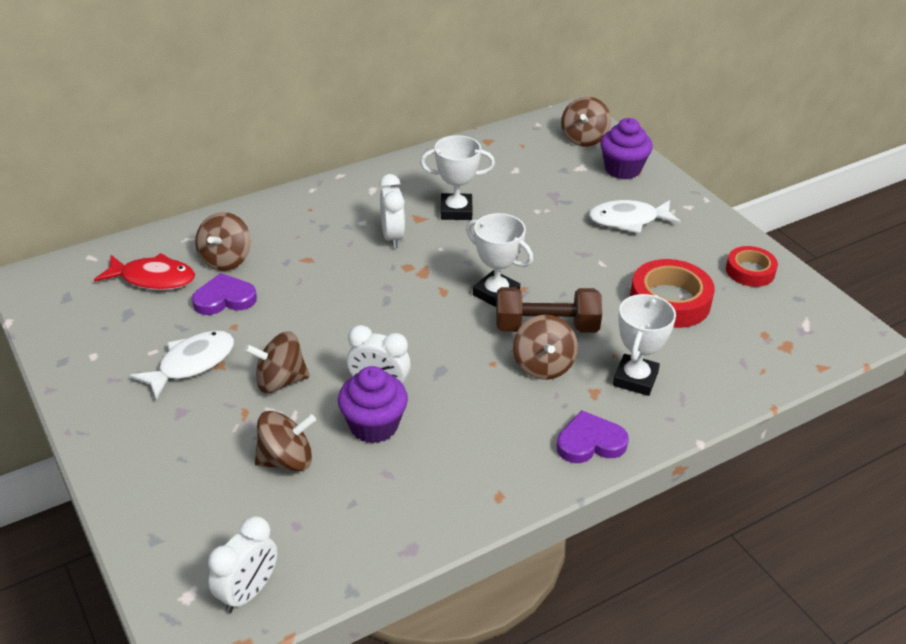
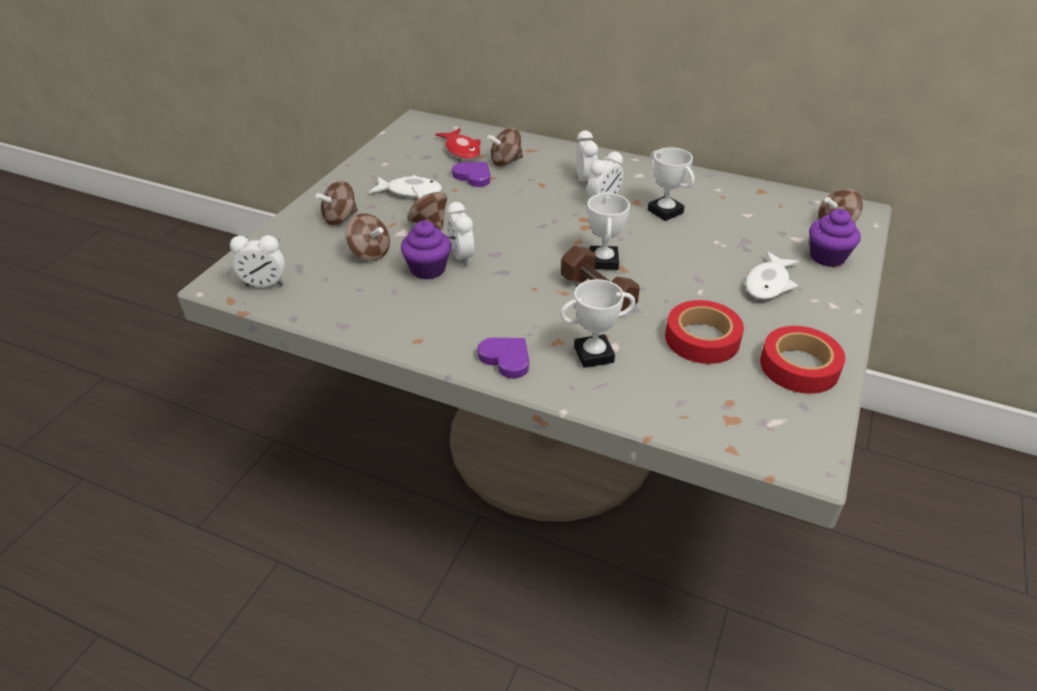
camera: 55 degrees right, 0 degrees up
(338, 227) = (585, 180): none -> white clock
(543, 366) = (557, 309): brown spinning top -> brown spinning top (340, 218)
(628, 220) = (768, 283): white fish -> white fish turned 105 degrees counterclockwise
(750, 271) = (799, 366): red tape -> red tape, size x1.60

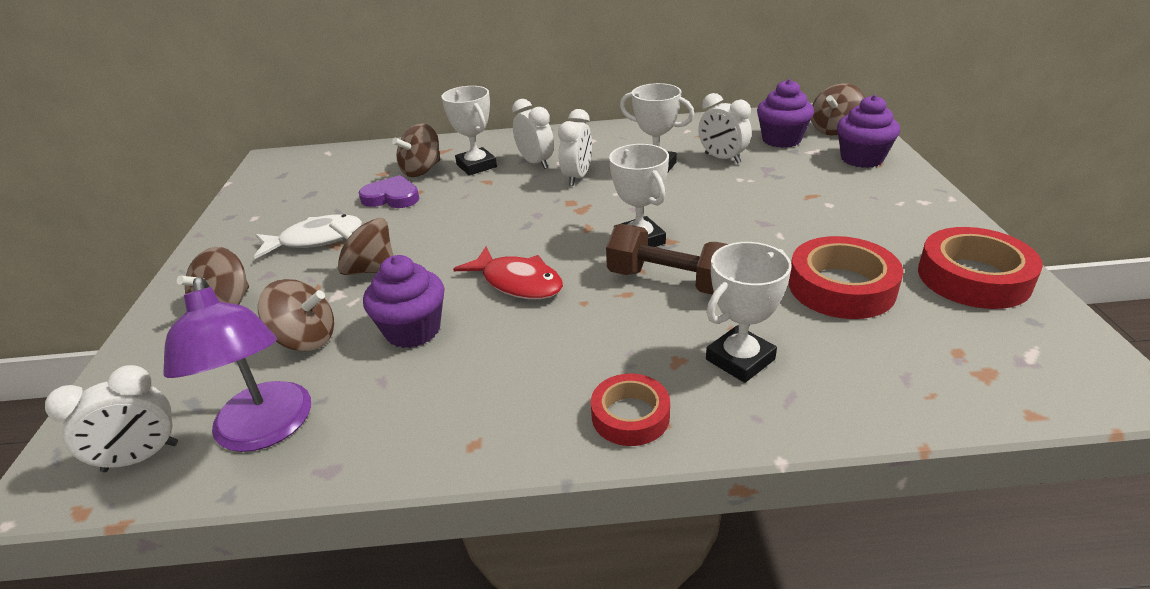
camera: 25 degrees left, 5 degrees down
(325, 294) = (265, 431): none -> purple lamp
(461, 150) = (354, 174): red fish -> red fish (518, 282)
(461, 257) = (450, 297): white clock -> white clock (722, 158)
(506, 359) = (630, 416): purple heart -> red tape
(543, 170) = (476, 166): none -> white trophy
(768, 283) = (838, 202): white fish -> none
(782, 221) = (781, 140): none -> purple cupcake

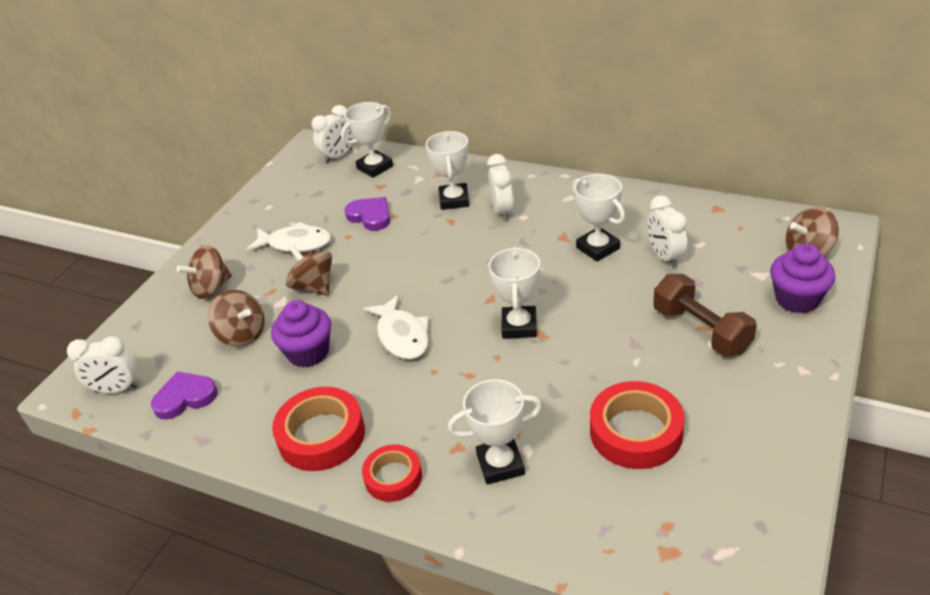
camera: 30 degrees right, 5 degrees up
(265, 431) = (185, 397): purple lamp -> purple heart
(364, 161) = (375, 167): none -> white trophy
(422, 170) = (410, 192): brown spinning top -> none
(518, 282) = (402, 336): red fish -> white fish
(577, 177) = (523, 239): white clock -> white clock (338, 156)
(670, 281) = (509, 376): brown dumbbell -> brown dumbbell (701, 330)
(781, 140) = (742, 250): purple cupcake -> none
(973, 277) = (757, 466): red tape -> red tape (321, 435)

